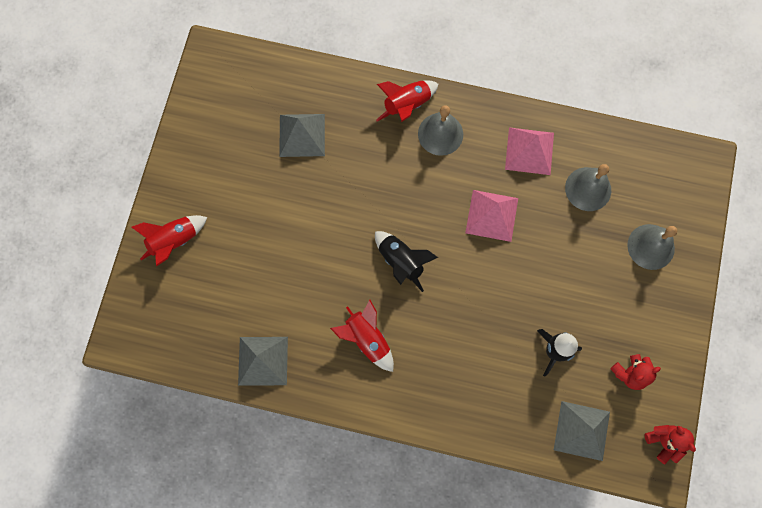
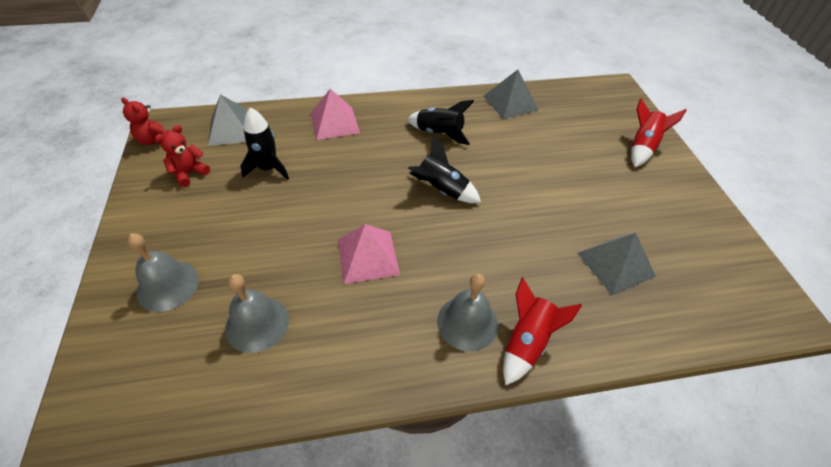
camera: 155 degrees right, 25 degrees down
(367, 339) = (439, 133): red rocket -> black rocket
(529, 151) = (346, 343): pink pyramid -> pink pyramid (334, 123)

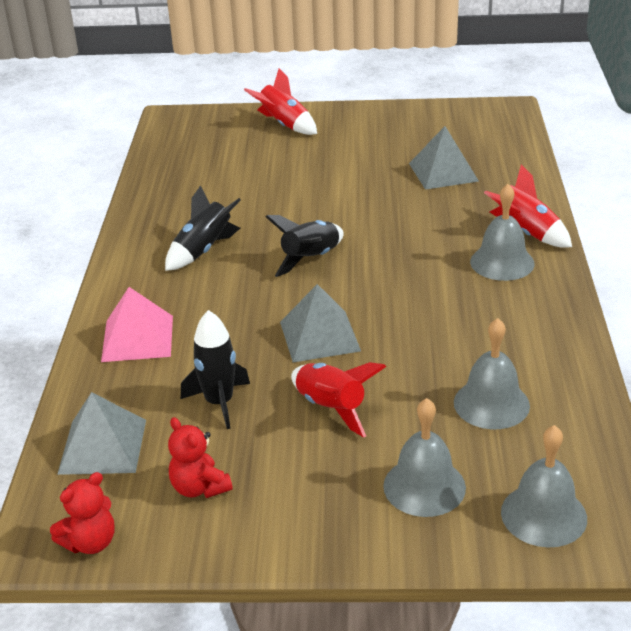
camera: 75 degrees left, 15 degrees down
(119, 366) = (543, 515): none -> grey bell
(259, 224) = (331, 408): none -> red rocket
(368, 256) = (405, 319): pink pyramid -> none
(510, 103) = (164, 191): grey pyramid -> grey pyramid (320, 336)

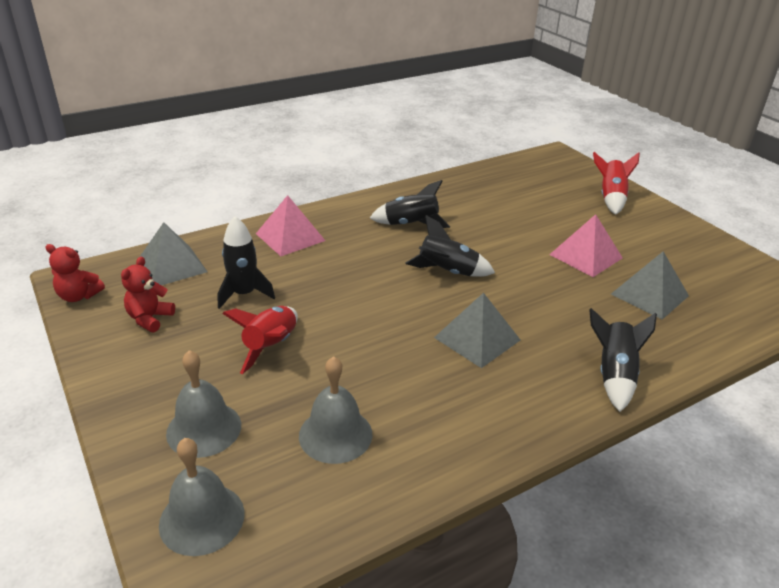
camera: 55 degrees right, 0 degrees up
(320, 336) = (354, 310): grey pyramid -> grey pyramid (477, 338)
(360, 177) = (585, 256): none -> pink pyramid
(502, 262) = (549, 375): grey bell -> none
(526, 232) = (614, 375): red rocket -> black rocket

